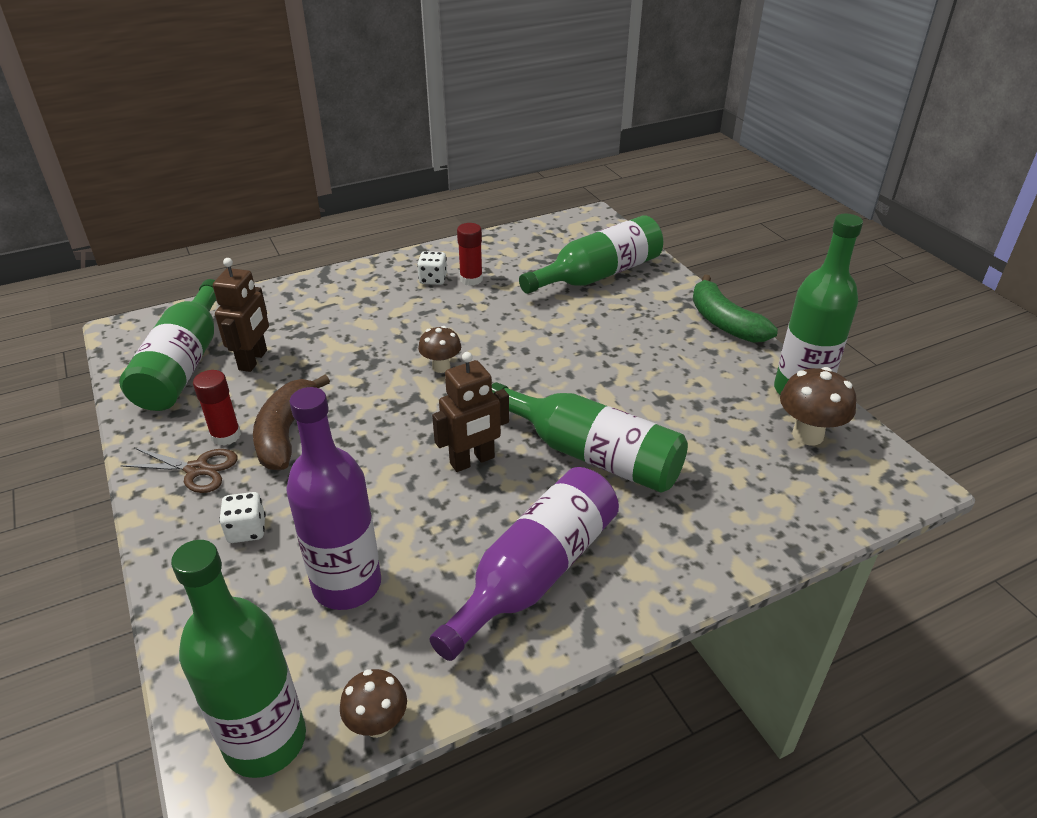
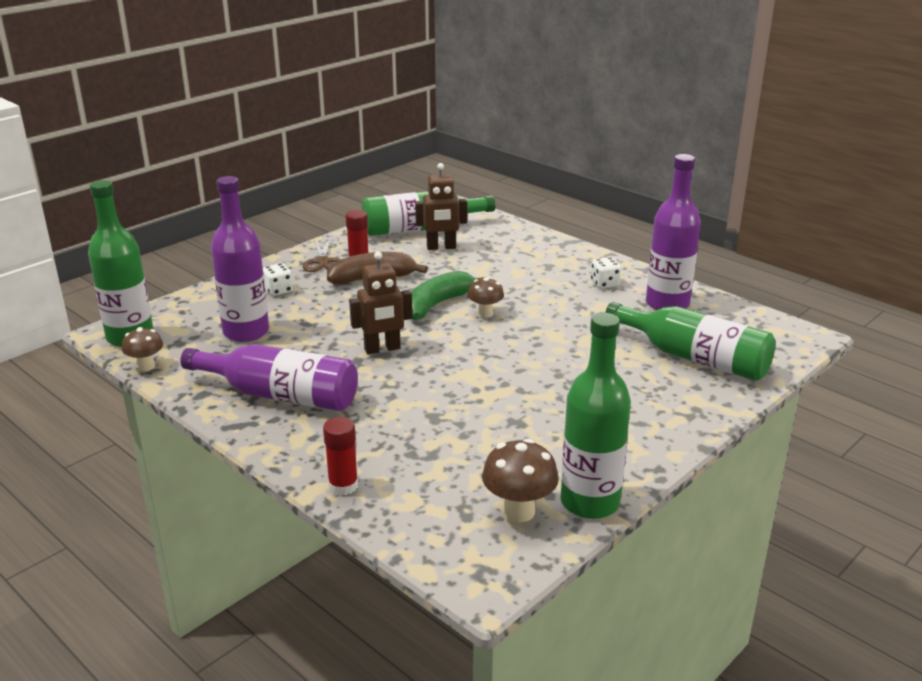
camera: 70 degrees right, 10 degrees down
(471, 279) = (621, 299): red glue stick -> red glue stick (343, 486)
(472, 461) = (382, 349): brown robot -> brown robot turned 60 degrees counterclockwise
(497, 259) = (667, 304): none -> purple bottle
(592, 455) = (419, 398): green bottle -> none
(724, 322) = (677, 442): green banana -> green banana (437, 304)

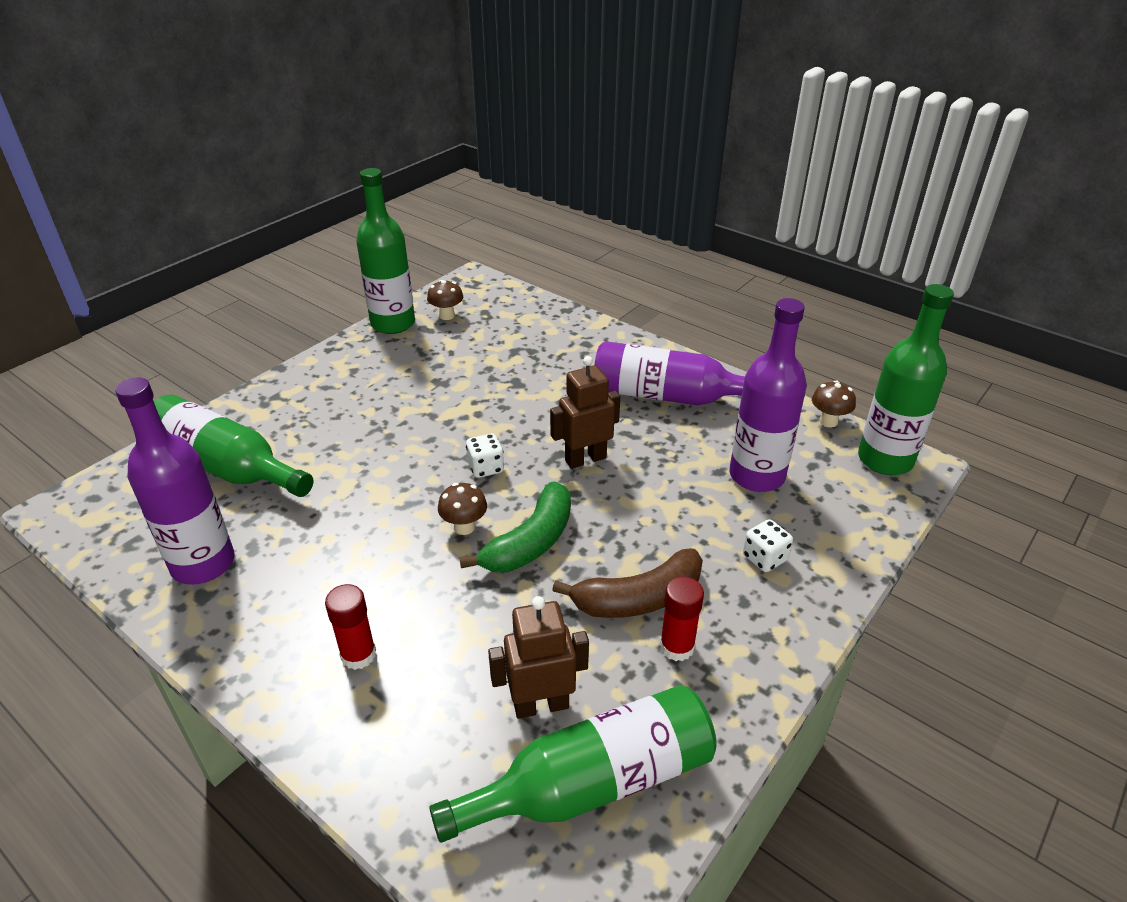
camera: 175 degrees right, 10 degrees up
(323, 262) = (735, 640): brown scissors -> none
(343, 486) = (579, 325): red glue stick -> red glue stick (358, 655)
(518, 511) = (447, 316): brown mushroom -> brown mushroom, size x0.66
(604, 284) = (275, 608): white dice -> white dice (486, 468)

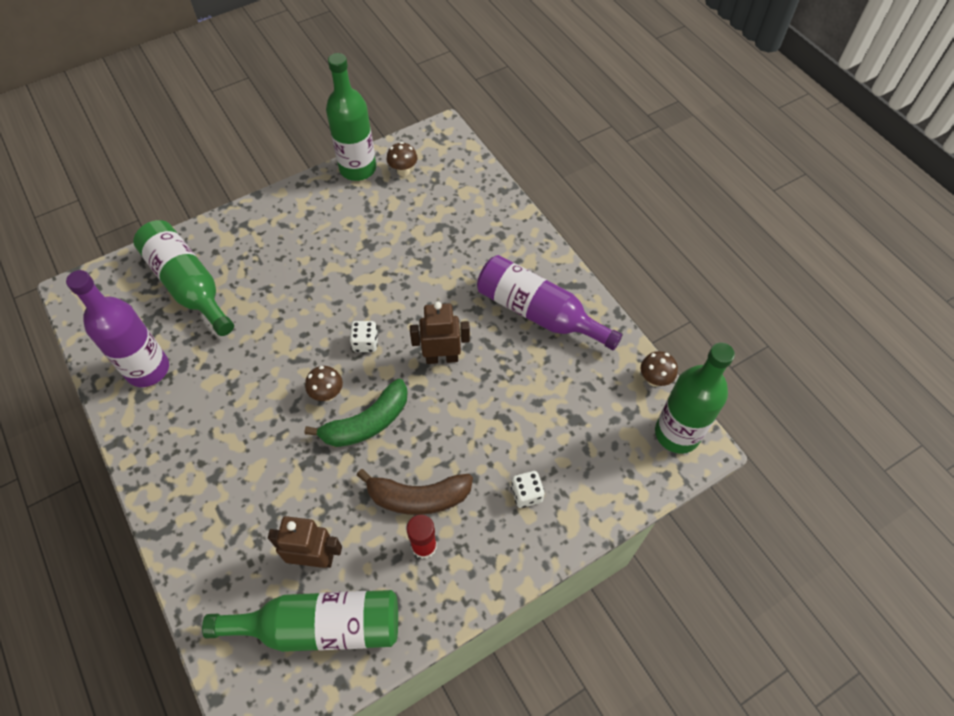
camera: 20 degrees right, 20 degrees up
(358, 655) = (218, 478): red glue stick -> none
(756, 476) = (564, 416): purple bottle -> none

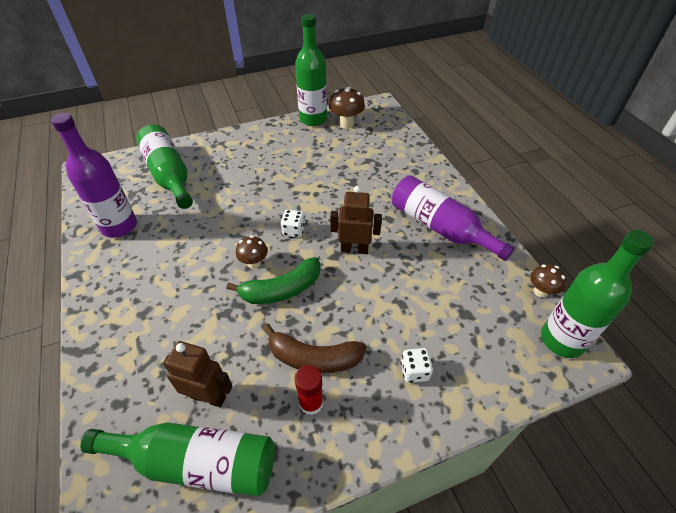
camera: 10 degrees right, 10 degrees down
(403, 171) = (346, 124): brown mushroom -> brown mushroom, size x1.52

